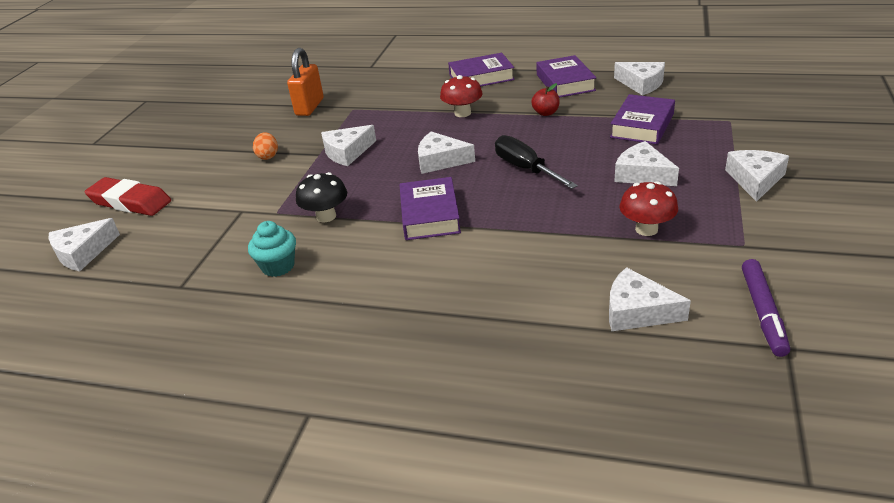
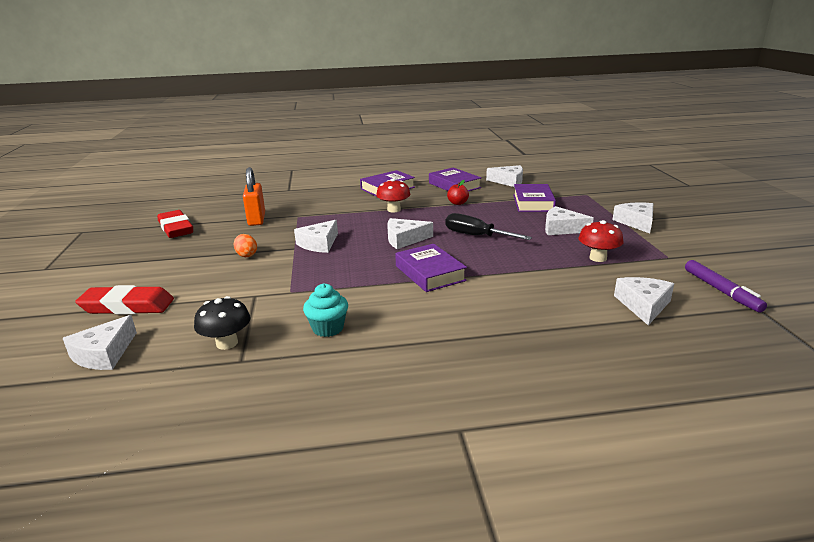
camera: 25 degrees left, 10 degrees down
(227, 109) = (176, 228): none -> red eraser
(326, 216) = (340, 287): black mushroom -> black mushroom (227, 343)
(637, 311) = (643, 305): white cheese -> white cheese turned 105 degrees clockwise

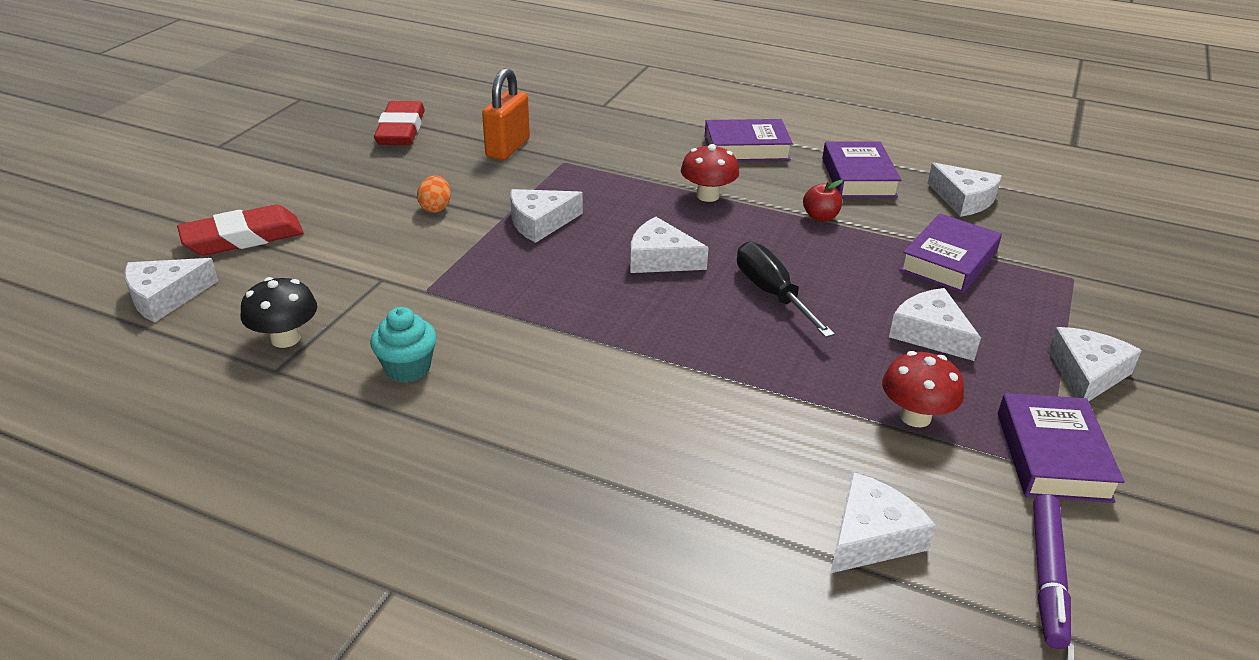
camera: 30 degrees right, 10 degrees up
(127, 306) = (243, 238): red eraser -> red eraser turned 60 degrees counterclockwise
(430, 273) = (626, 335): purple book -> purple book (1053, 456)

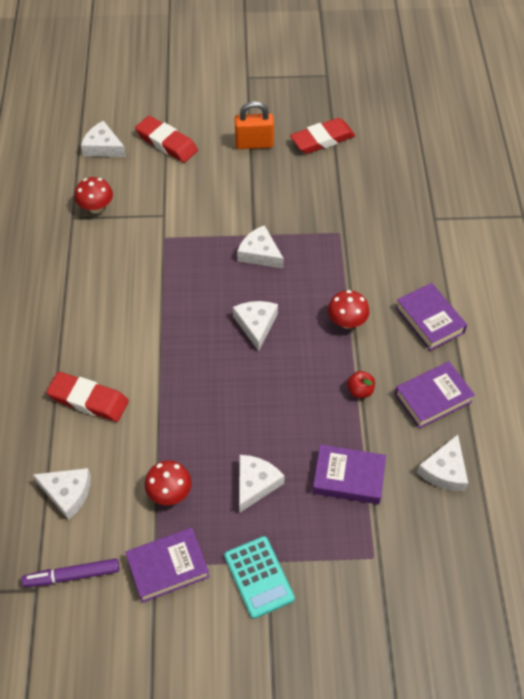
camera: 65 degrees right, 20 degrees up
(285, 338) = (96, 207): black mushroom -> red mushroom
(407, 368) = (98, 263): turquoise cupcake -> none
(435, 208) = (245, 201): orange egg -> none
(508, 148) = (336, 198): orange padlock -> orange padlock (254, 144)
(686, 457) = (88, 400): none -> red eraser
(772, 294) = (251, 392): black screwdriver -> none
(1086, 374) = (258, 577): white cheese -> turquoise calculator

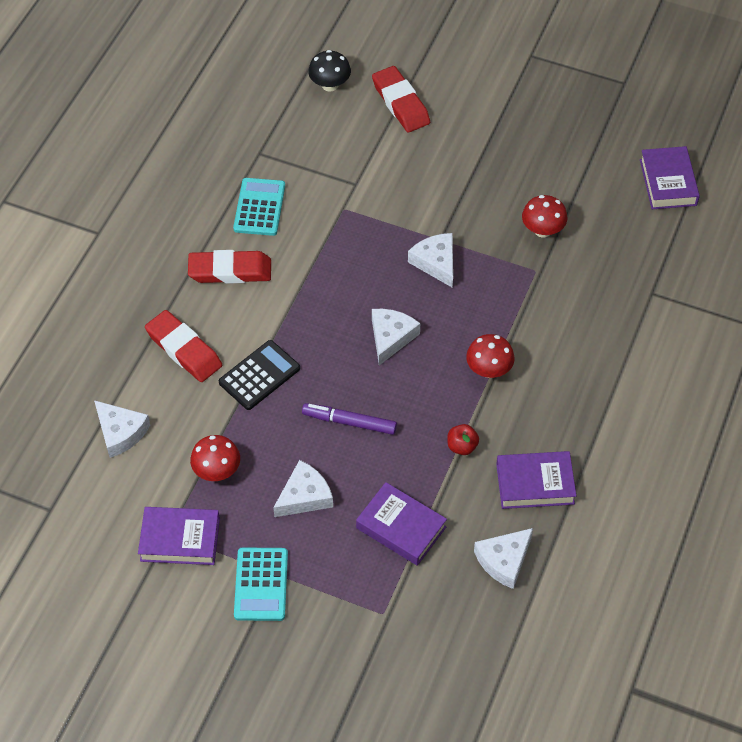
camera: 25 degrees right, 0 degrees up
(72, 576) = (89, 510): purple marker -> purple marker (349, 422)
(94, 260) = (259, 207): none -> turquoise calculator
(96, 207) = (289, 151): red mushroom -> red mushroom (542, 230)
(103, 147) = (330, 85): white cheese -> black mushroom
(164, 397) = (259, 375): none -> black calculator
(254, 144) = (496, 137): orange padlock -> none
(322, 139) = (576, 158): red eraser -> red eraser (230, 271)
(429, 320) = (580, 402): purple book -> purple book (668, 182)

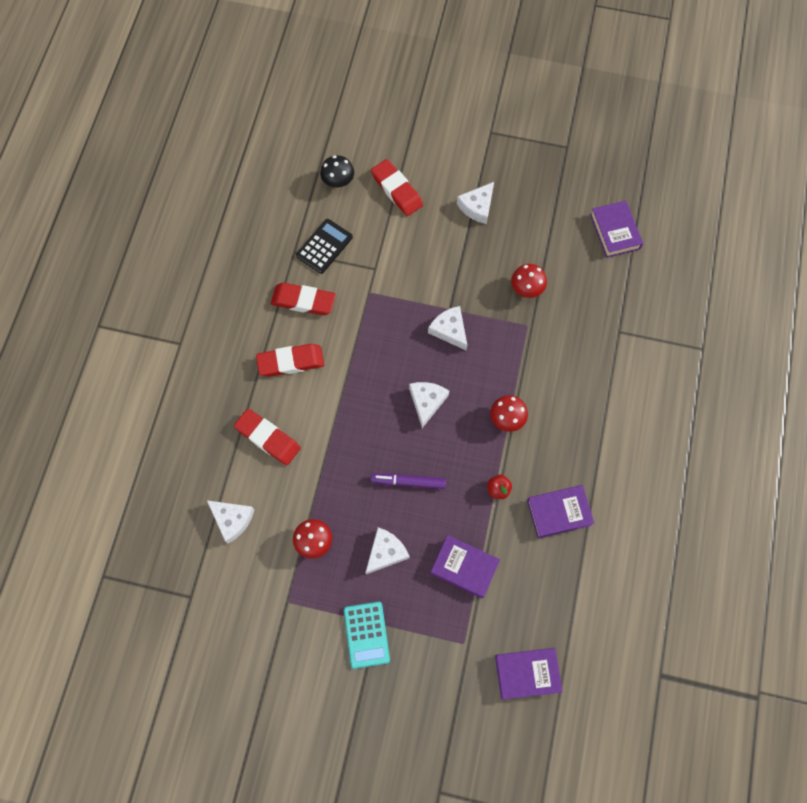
camera: 10 degrees left, 15 degrees up
(180, 539) = (297, 606): purple book -> purple book (527, 673)
(259, 207) = (303, 301): turquoise calculator -> red eraser
(259, 375) = (331, 452): black calculator -> black calculator (324, 246)
(504, 561) = (547, 582): white cheese -> white cheese (477, 206)

